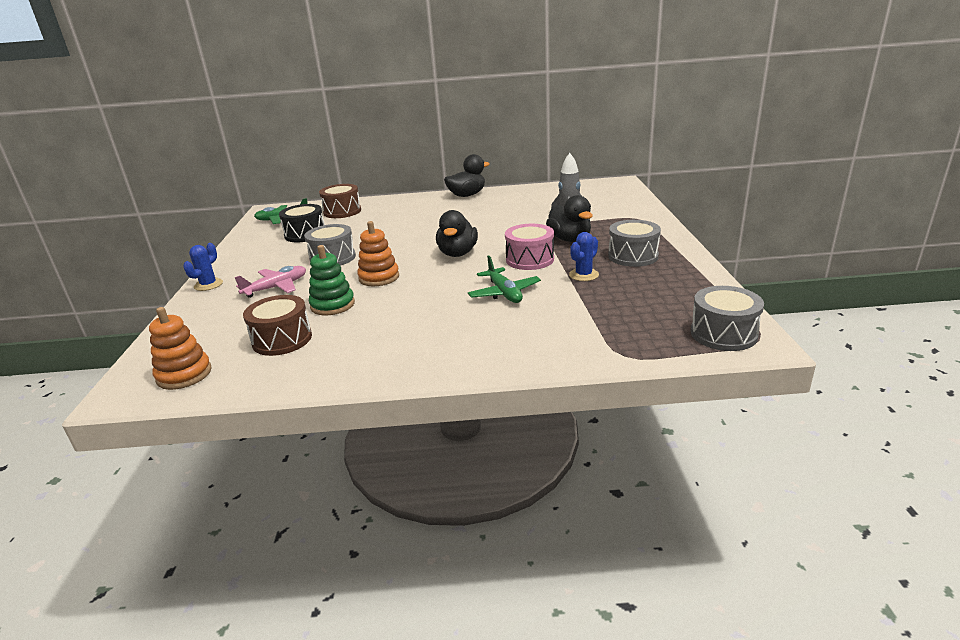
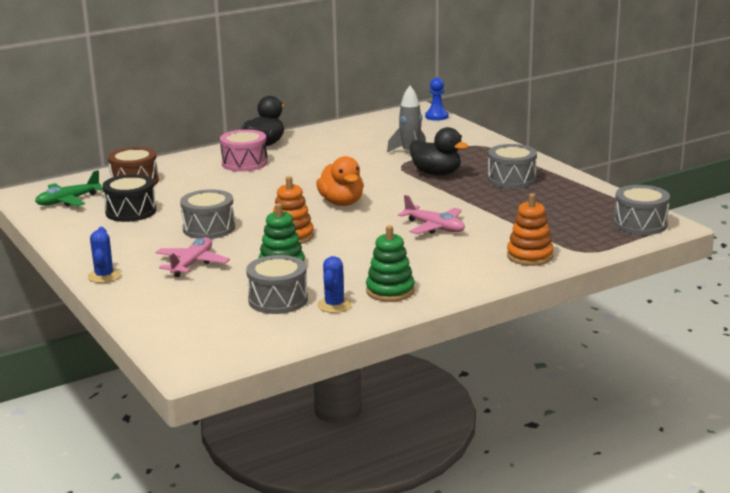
camera: 30 degrees left, 5 degrees down
(184, 374) = (227, 342): orange stacking toy -> orange stacking toy (529, 256)
(282, 339) = (278, 300): brown drum -> grey drum
(380, 355) = (390, 291): none -> green stacking toy
(457, 253) = (341, 203): black duck -> orange duck
(504, 293) = (434, 227): green plane -> pink plane
(530, 259) = (421, 197): pink drum -> pink drum (244, 163)
(584, 275) = (487, 201): blue cactus -> blue cactus (334, 305)
(629, 189) = (436, 116): none -> blue pawn

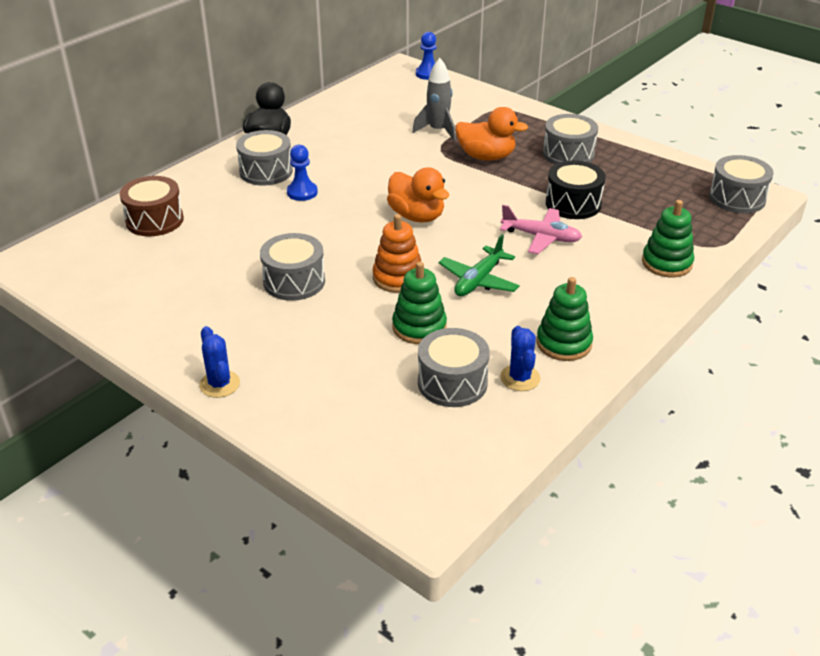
camera: 20 degrees left, 15 degrees up
(68, 201) = (91, 265): green plane -> green plane (478, 280)
(131, 211) = (182, 270): black drum -> black drum (573, 204)
(192, 264) = (313, 343): pink plane -> none
(244, 163) = (266, 171): pink drum -> grey drum
(262, 178) = (302, 192): none -> blue pawn
(436, 173) = (486, 156): black duck -> orange duck
(529, 256) = (666, 263): orange stacking toy -> green stacking toy

